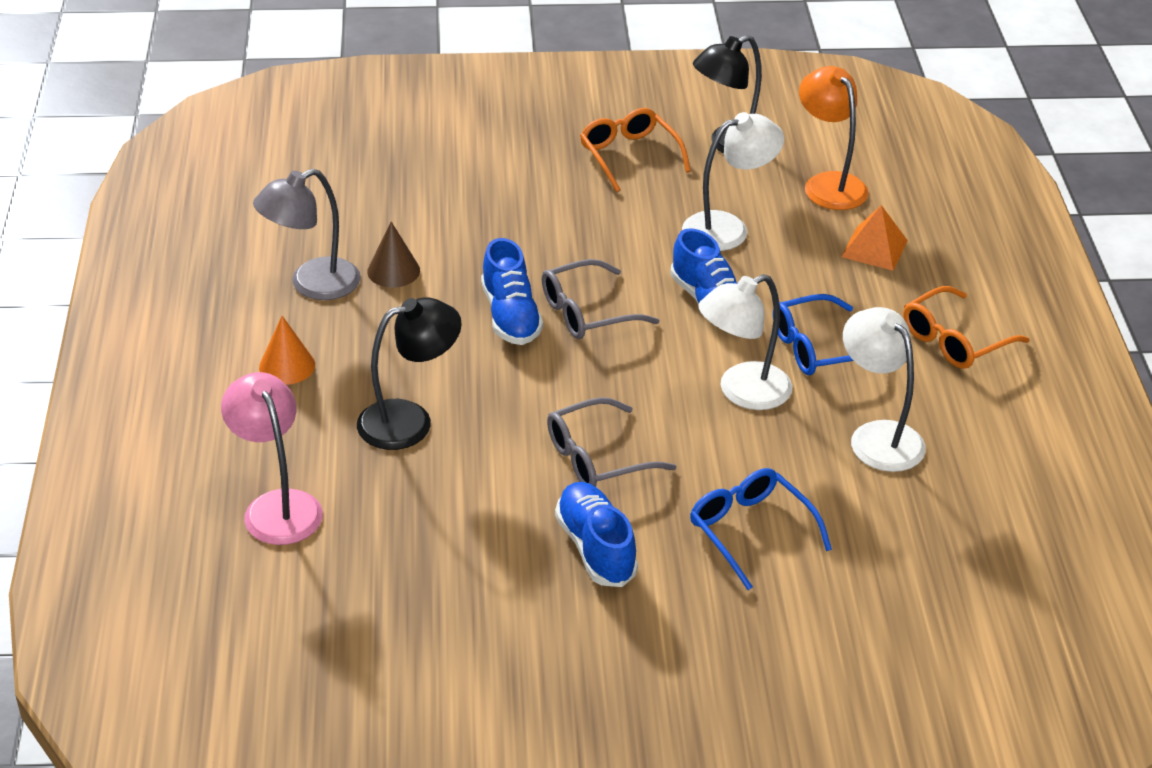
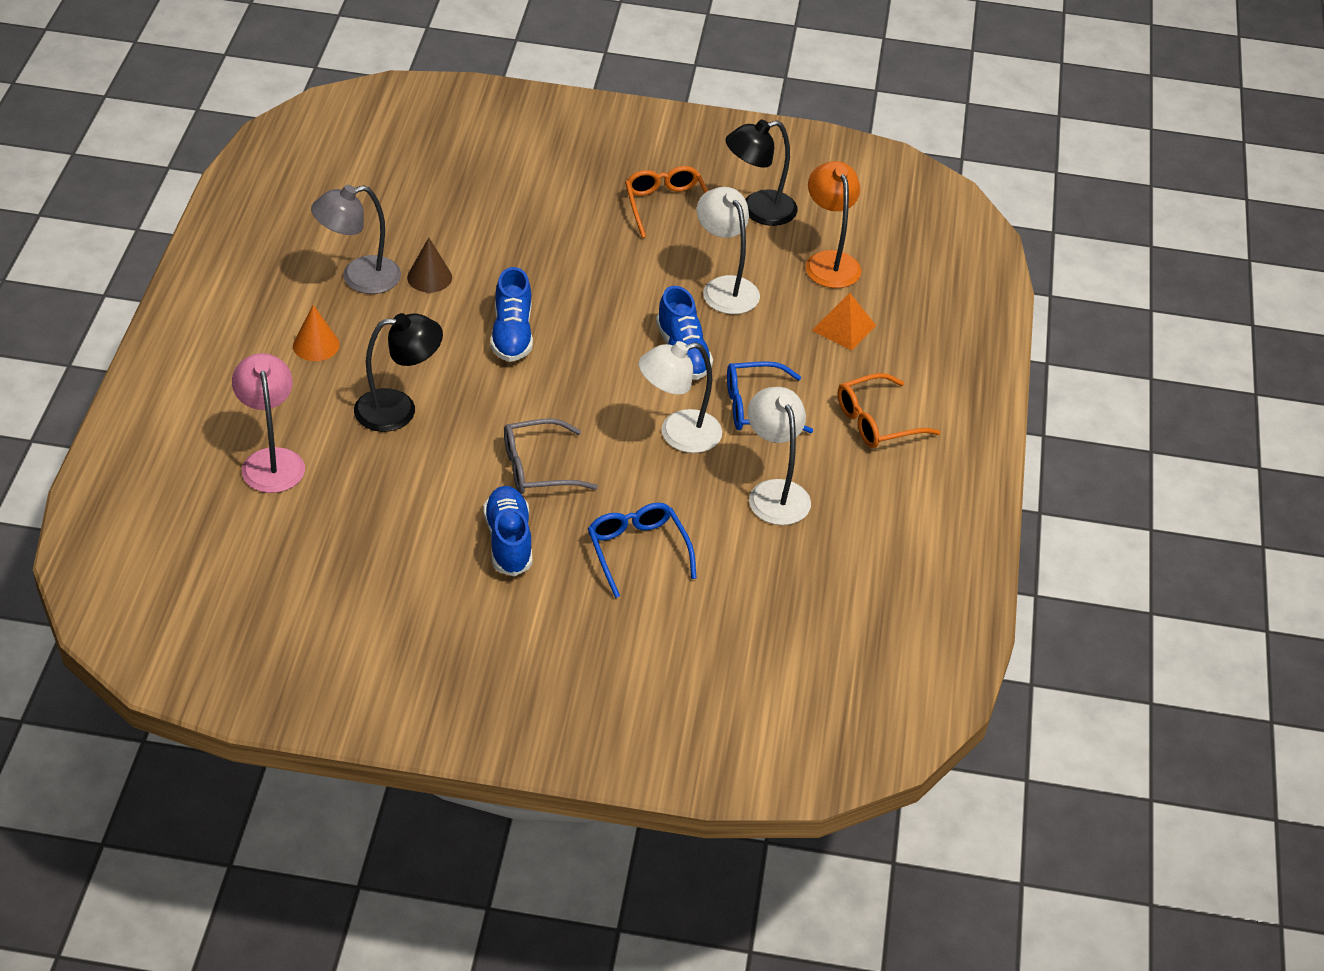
camera: 10 degrees right, 5 degrees up
(587, 312) = (576, 342): grey glasses -> none
(728, 228) = (725, 287): white lamp -> white lamp turned 105 degrees counterclockwise

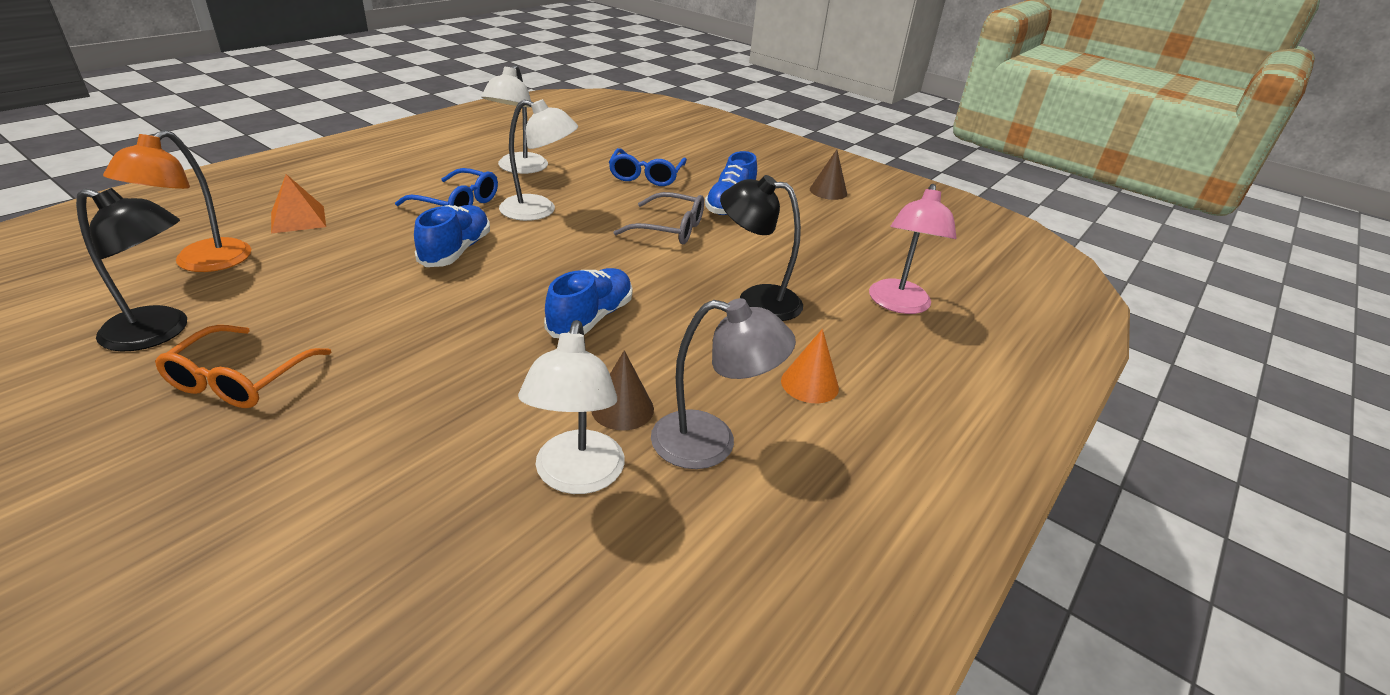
camera: 150 degrees left, 10 degrees down
(414, 632) = (828, 191): none -> brown cone
(725, 287) = (334, 280): white lamp -> white lamp (576, 477)
(877, 422) = (389, 171): orange glasses -> none

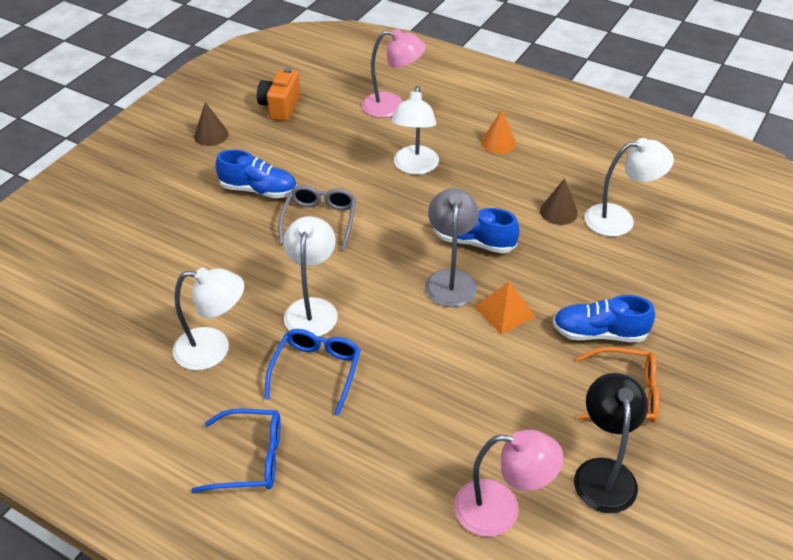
camera: 95 degrees left, 10 degrees up
(202, 263) = (501, 510): orange lamp -> pink lamp
(298, 219) = (393, 482): orange pyramid -> orange pyramid (504, 311)
(456, 251) = (409, 341): blue shoe -> blue shoe (599, 333)
(646, 176) = (207, 250): blue glasses -> blue glasses (250, 458)
(711, 443) = (568, 176): grey lamp -> grey lamp (450, 279)
(756, 300) = (414, 167): black lamp -> white lamp
(885, 230) = (280, 107): none -> orange camera

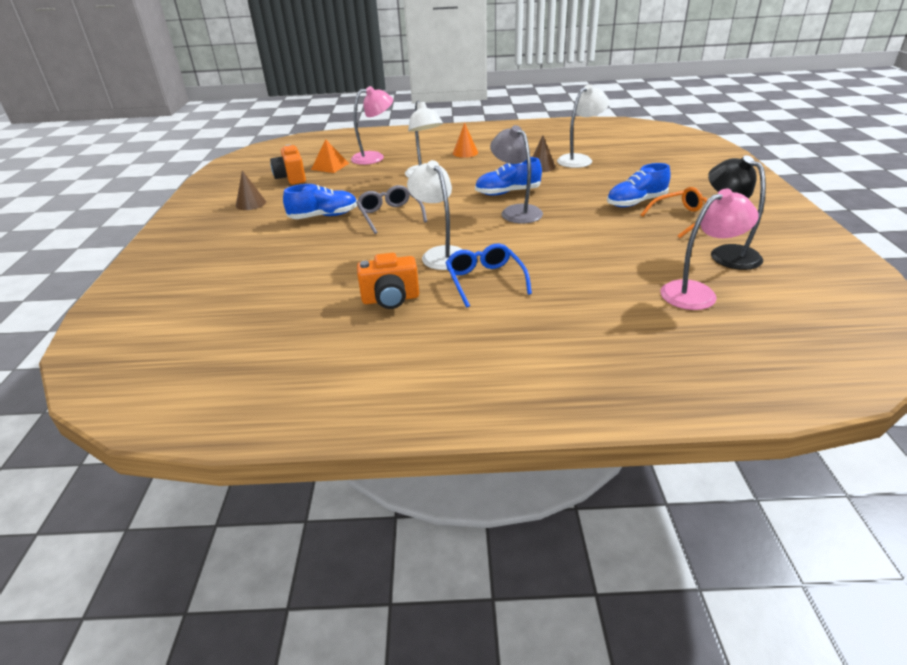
camera: 30 degrees left, 10 degrees down
(213, 349) = (390, 299): white lamp -> orange camera
(250, 458) = (496, 341): blue glasses -> none
(504, 311) = (569, 212): orange pyramid -> orange pyramid (330, 166)

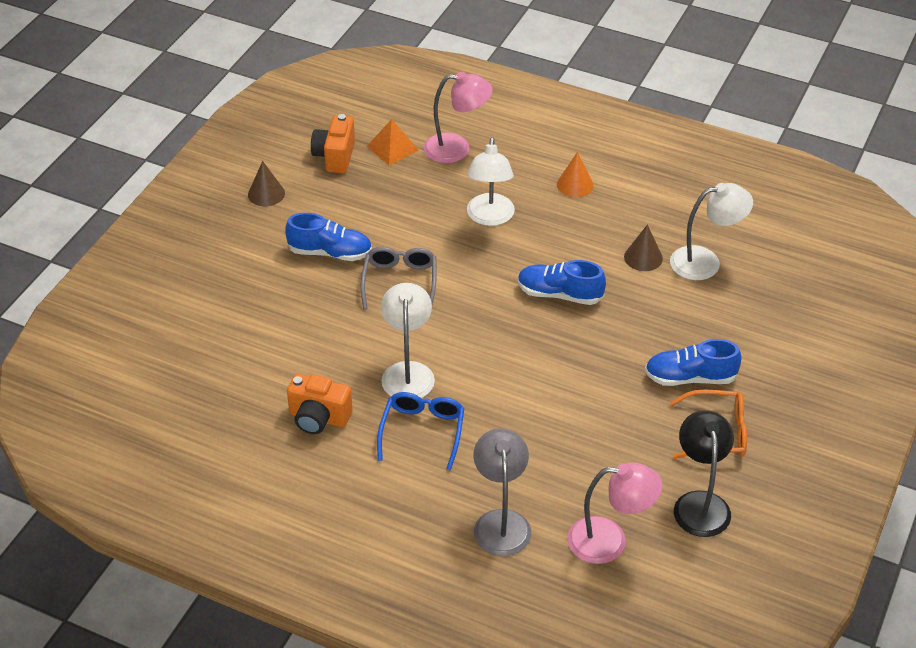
camera: 25 degrees right, 10 degrees up
(516, 211) = (541, 334): grey lamp -> grey lamp (501, 522)

